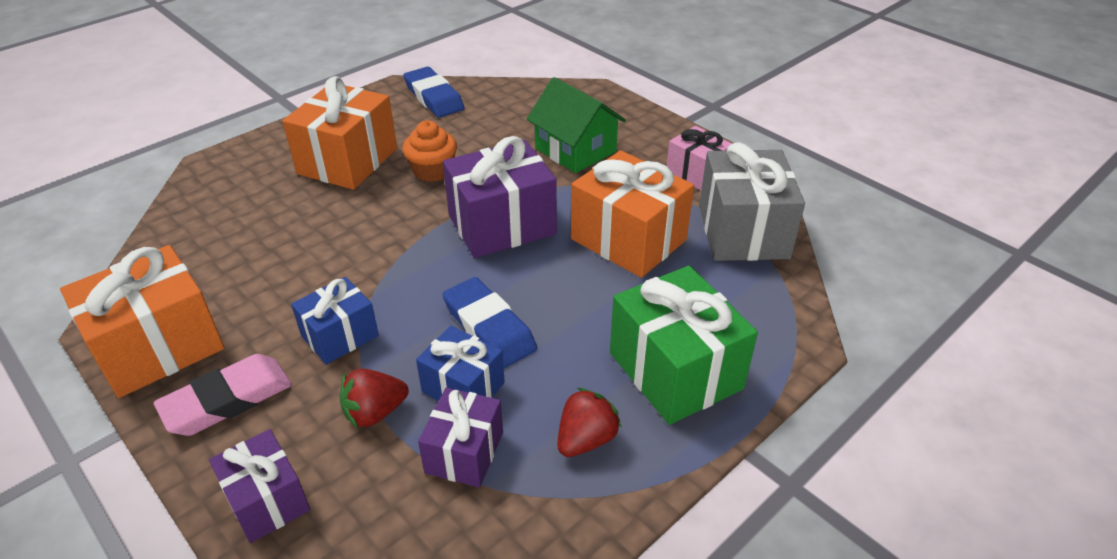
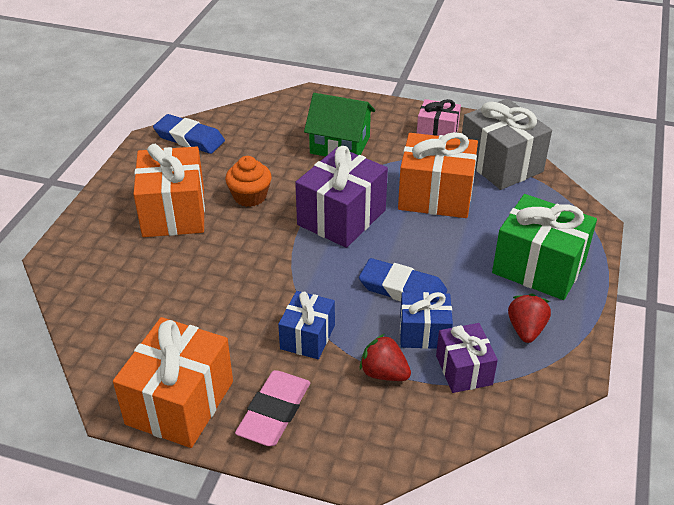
camera: 30 degrees left, 0 degrees up
(267, 500) = (371, 456): purple gift -> none
(375, 412) = (384, 373): red strawberry -> red strawberry turned 90 degrees clockwise

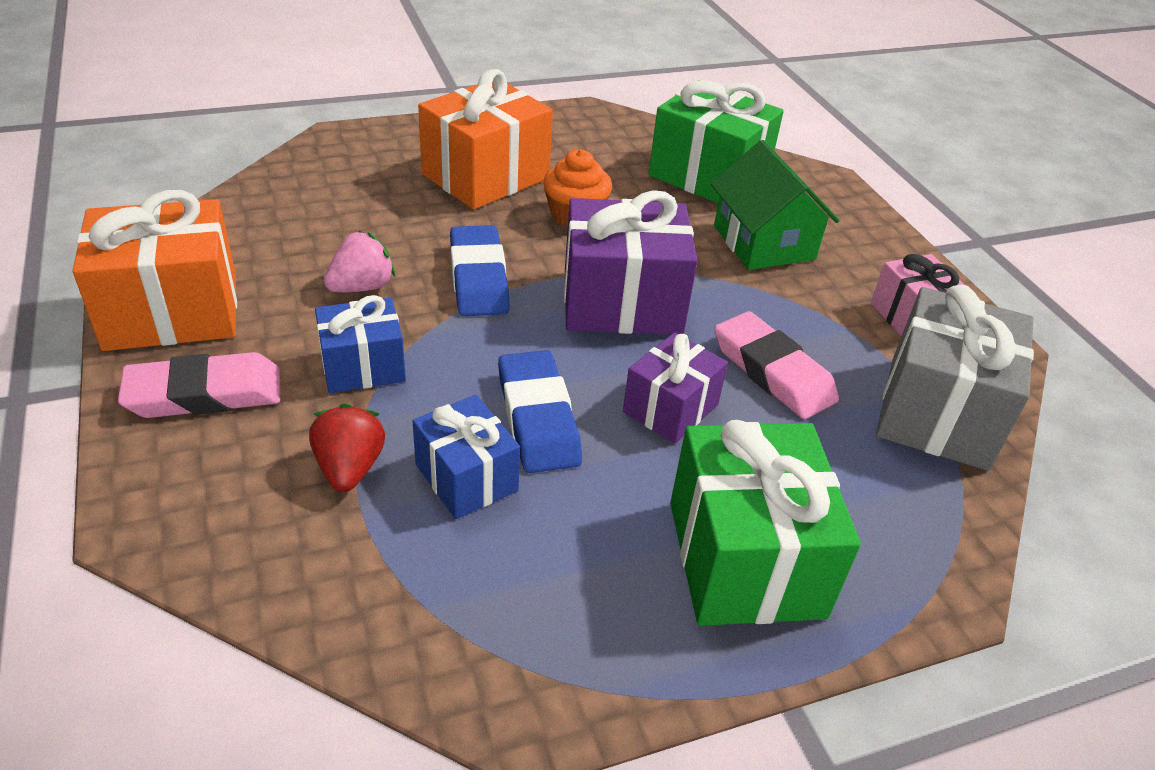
camera: 50 degrees right, 0 degrees up
(189, 138) = (624, 134): blue eraser -> blue eraser (478, 278)
(234, 309) = (362, 287): none -> pink strawberry
(264, 131) = (708, 176): none -> green gift
(435, 196) = (773, 371): orange gift -> pink eraser
(464, 370) = (423, 556): purple gift -> purple gift (670, 408)
(526, 329) = (579, 600): red strawberry -> none

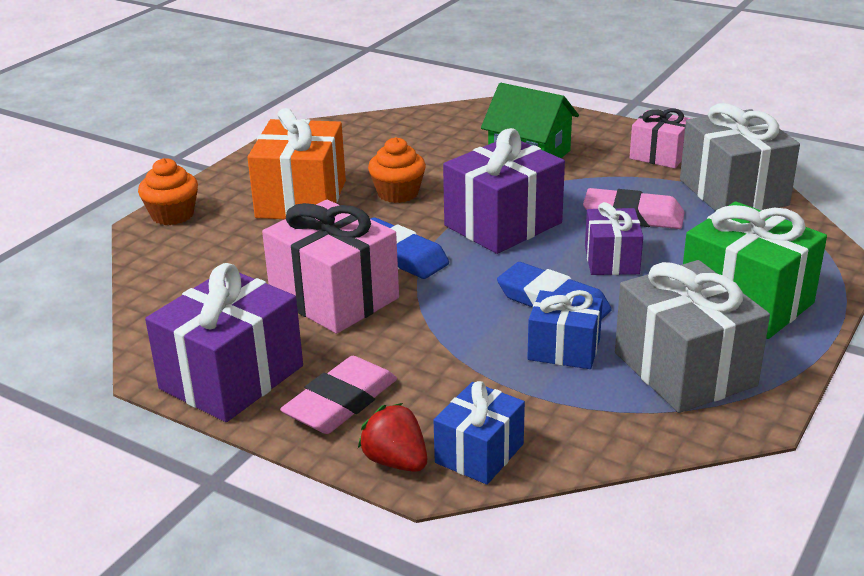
camera: 35 degrees left, 10 degrees down
(172, 312) = (231, 377): orange gift -> purple gift
(349, 468) = (495, 383): red strawberry -> red strawberry (396, 461)
(362, 287) = (334, 297): pink strawberry -> pink gift
(363, 366) = (412, 335): blue gift -> blue gift (479, 453)
(367, 137) = (172, 215): none -> orange cupcake
(547, 592) = (684, 369): none -> grey gift
(708, 176) = (441, 134): green gift -> none

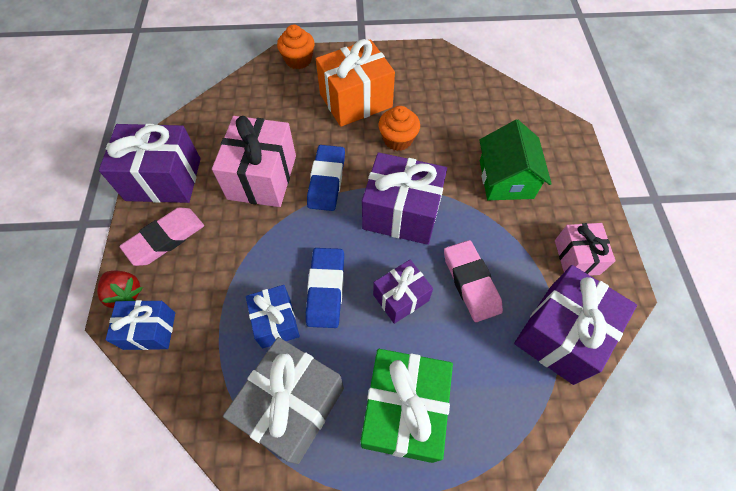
camera: 55 degrees right, 30 degrees up
(341, 402) = (165, 238): pink eraser -> pink eraser turned 45 degrees counterclockwise
(396, 461) = (125, 293): red strawberry -> red strawberry turned 120 degrees clockwise
(733, 192) = (560, 334): grey gift -> purple gift

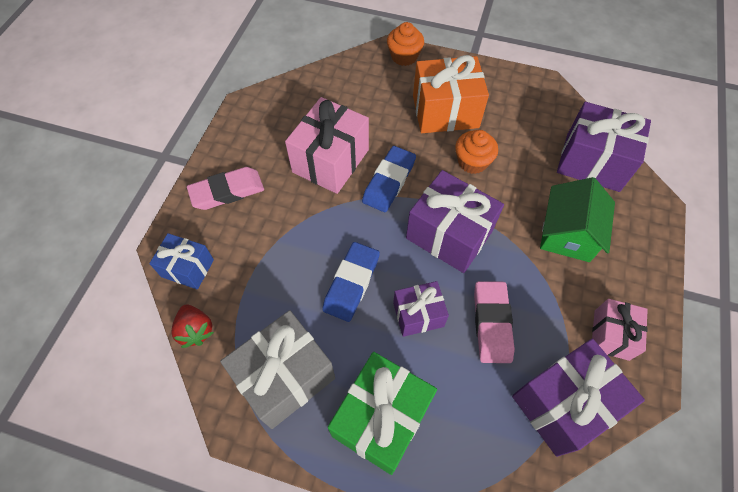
camera: 20 degrees right, 0 degrees up
(125, 293) = (178, 229): red strawberry -> red strawberry (196, 330)
(163, 179) = (243, 137): purple gift -> purple gift (592, 162)
(276, 322) = (296, 298): blue gift -> none

